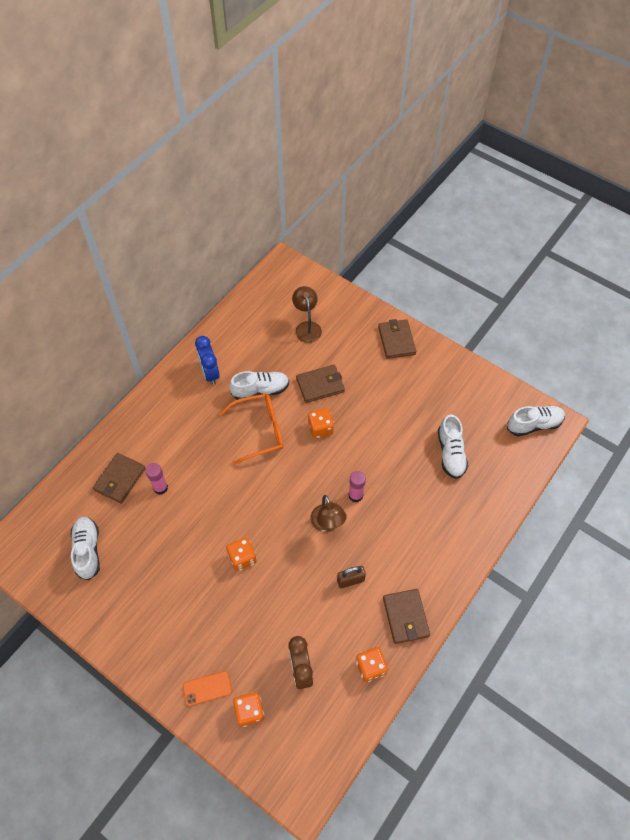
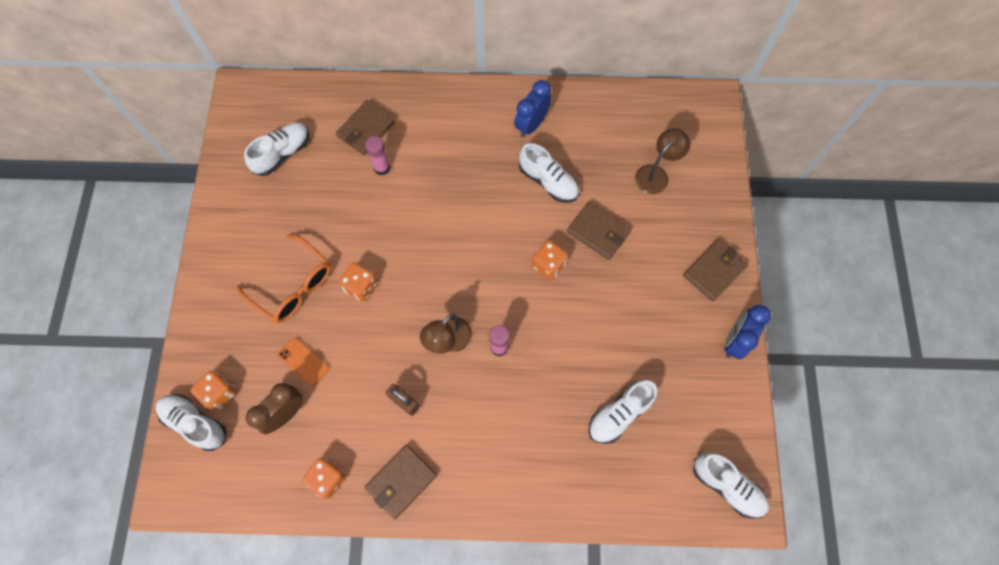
camera: 55 degrees right, 10 degrees up
(120, 479) = (366, 129): brown wallet -> brown wallet turned 45 degrees counterclockwise
(207, 688) = (219, 342): orange phone -> orange phone (303, 361)
(259, 431) = (503, 211): orange glasses -> orange glasses (293, 286)
(260, 744) = (195, 423): none -> white shoe
(449, 359) = (735, 341): none -> blue clock

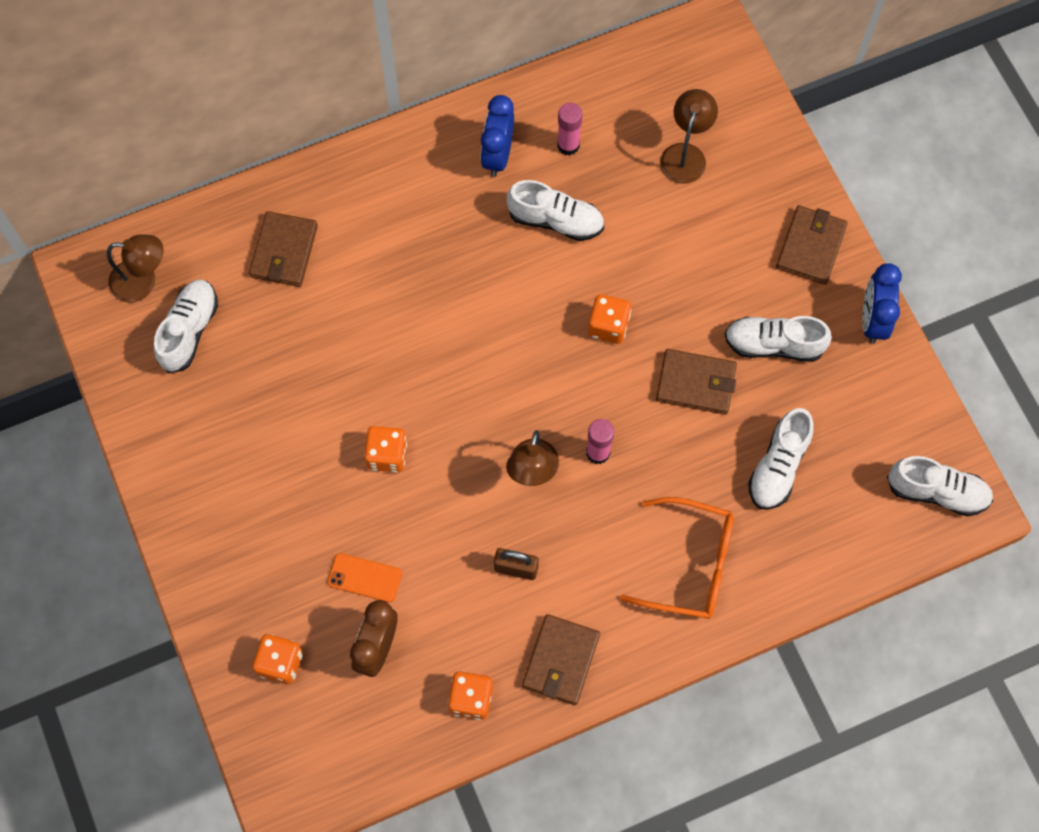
camera: 25 degrees left, 0 degrees up
(195, 423) = (270, 711): white shoe -> white shoe (773, 345)
(271, 112) = (143, 282): none -> brown lamp
(293, 286) = (299, 492): orange glasses -> orange glasses (689, 564)
(382, 168) = (332, 293): pink glue stick -> pink glue stick (568, 145)
(598, 232) = (649, 258): brown wallet -> brown wallet (696, 383)

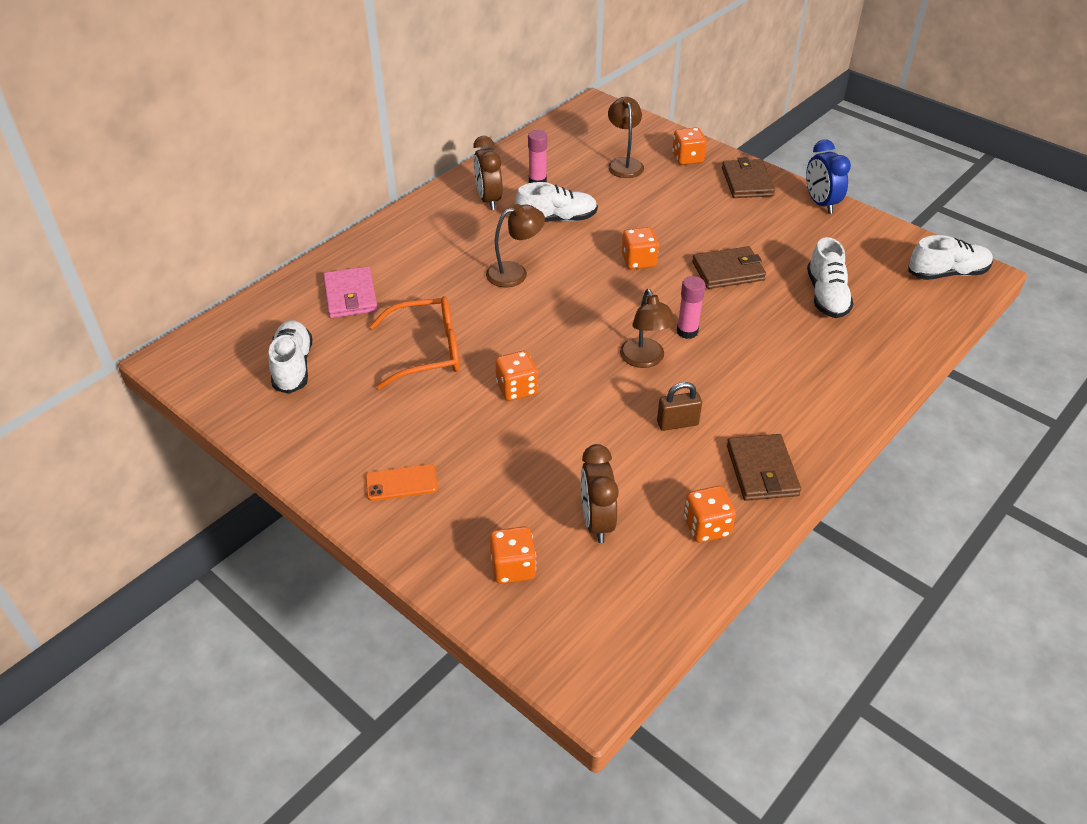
camera: 25 degrees left, 25 degrees down
(143, 282) = (234, 349): brown lamp -> brown lamp (515, 272)
(284, 251) = (350, 296): brown wallet -> pink wallet
(365, 578) = (551, 476): orange phone -> orange phone (401, 483)
(498, 155) = (489, 200): blue clock -> brown clock
(689, 564) = (812, 373): orange glasses -> orange glasses (427, 351)
(766, 175) = (687, 158): none -> orange dice
(773, 345) = (765, 235): white shoe -> none

